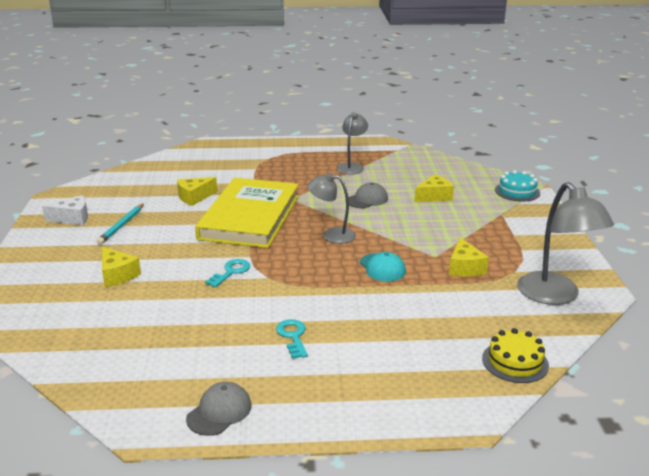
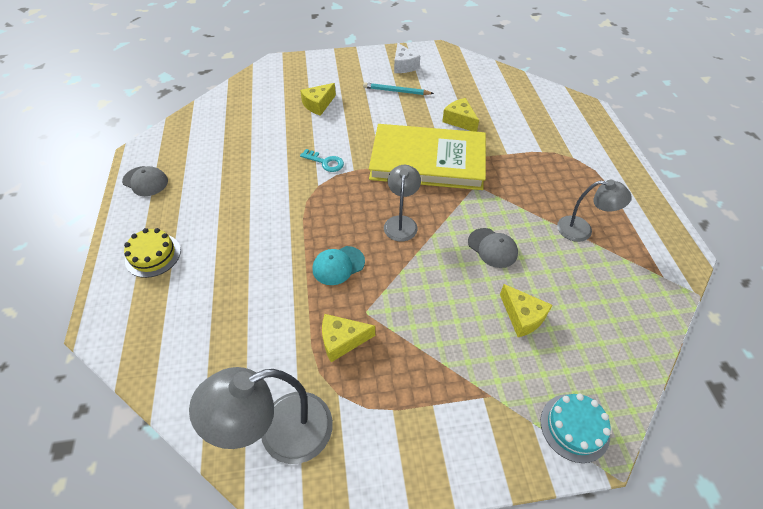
camera: 85 degrees right, 25 degrees up
(293, 337) = (226, 209): turquoise key -> none
(515, 362) = (164, 373): yellow cake -> yellow cake (153, 255)

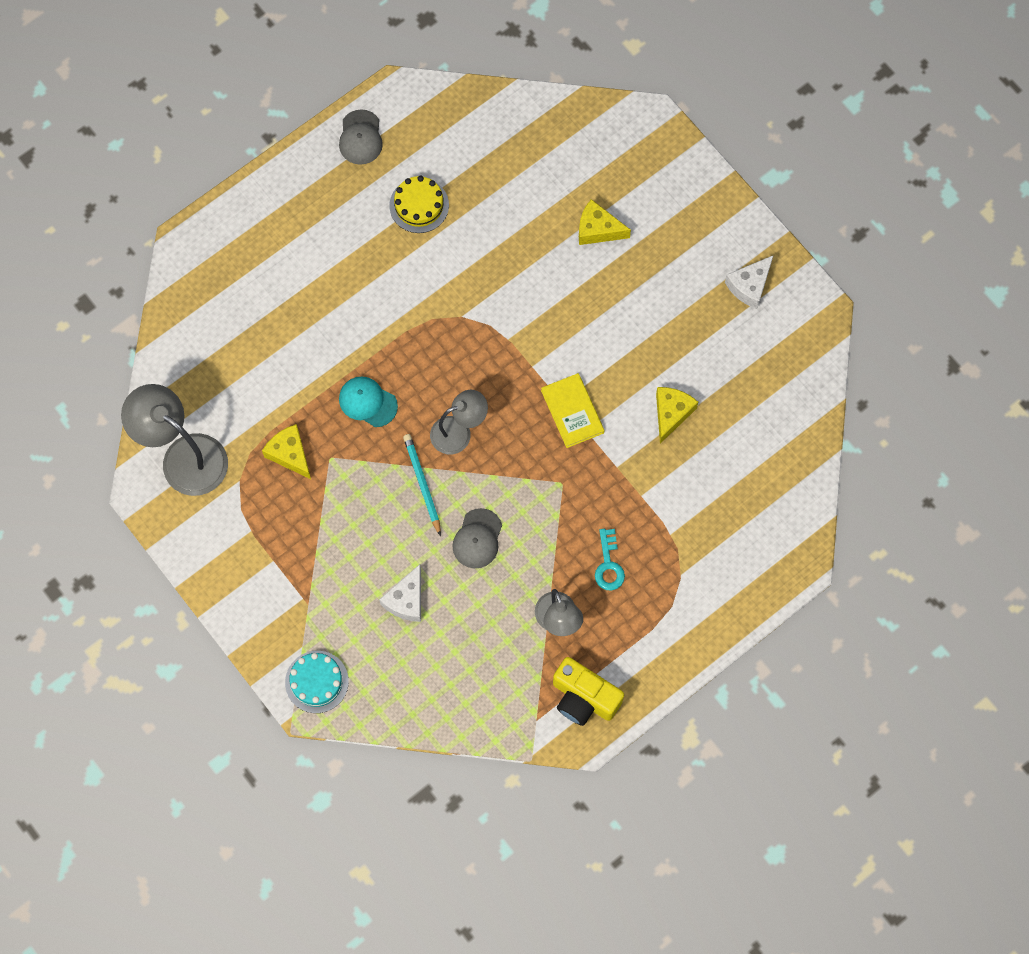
camera: 60 degrees right, 20 degrees up
(153, 255) = (279, 224): yellow cake -> yellow cake (419, 205)
(325, 162) = (501, 301): turquoise key -> turquoise key (608, 565)
(396, 91) = (685, 307): turquoise pencil -> turquoise pencil (422, 483)
(427, 161) = (572, 411): yellow book -> yellow book, size x0.45
(522, 316) = (406, 600): yellow cheese -> white cheese
(652, 241) = (584, 698): none -> yellow camera

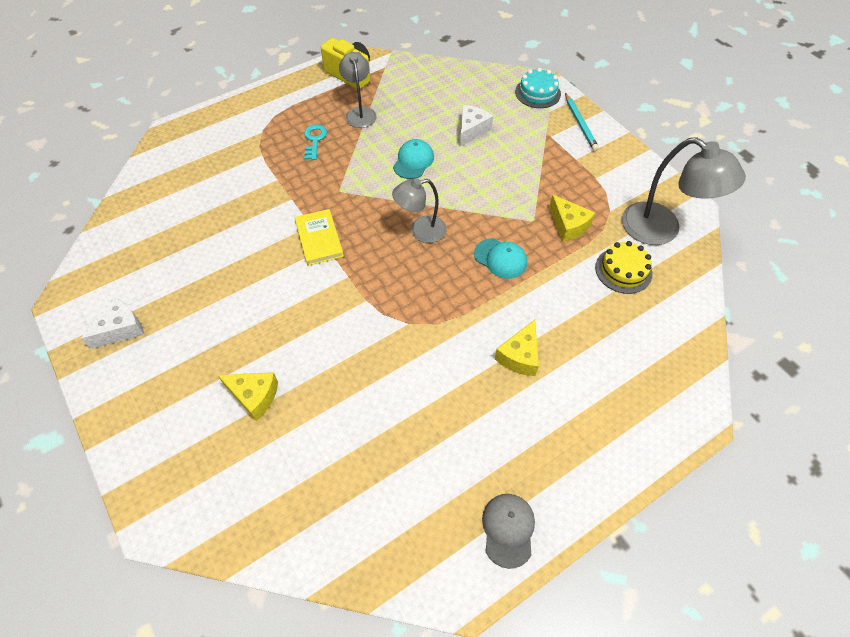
camera: 175 degrees left, 15 degrees down
(419, 205) = (442, 439): yellow cake -> yellow cake (623, 270)
(422, 483) = (455, 198): turquoise pencil -> turquoise pencil (580, 124)
(477, 539) = (413, 161): grey cap -> turquoise cap
(671, 413) = (233, 232): yellow cheese -> yellow cheese (519, 356)

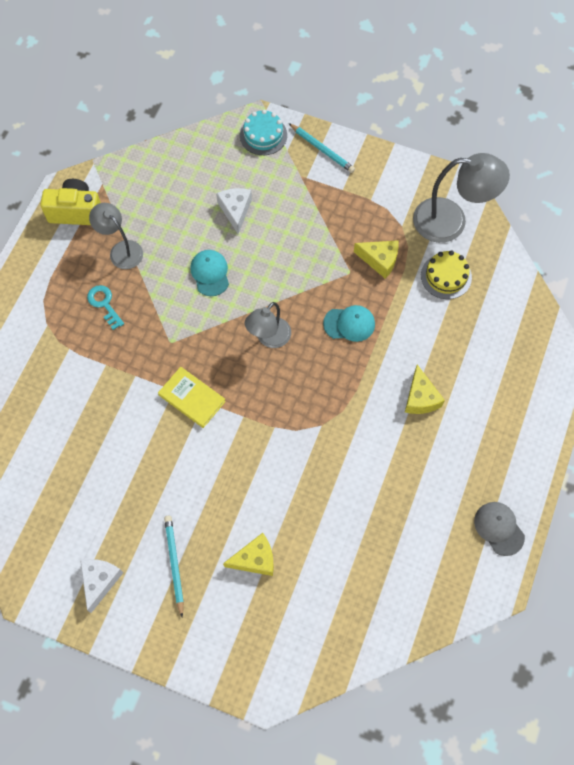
camera: 35 degrees left, 10 degrees up
(188, 355) = (174, 564): none -> turquoise pencil

